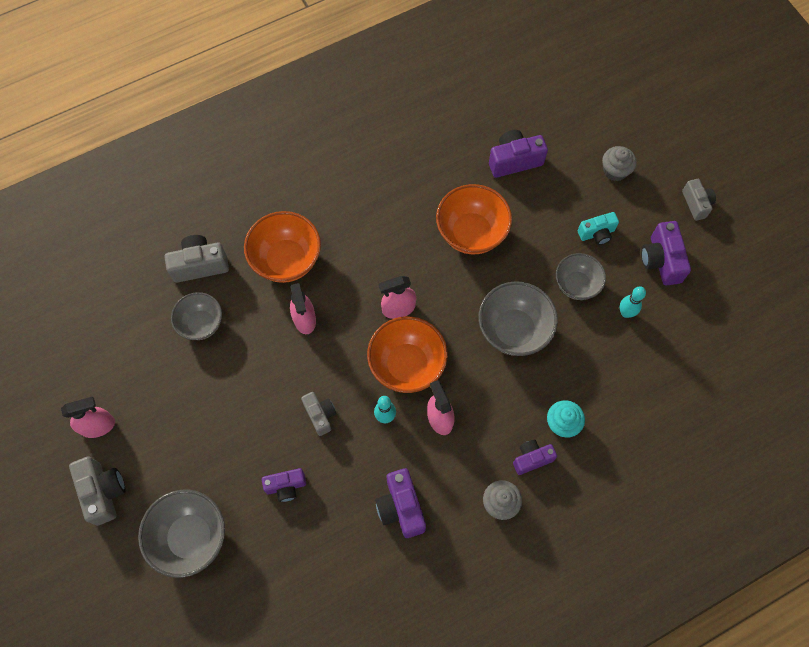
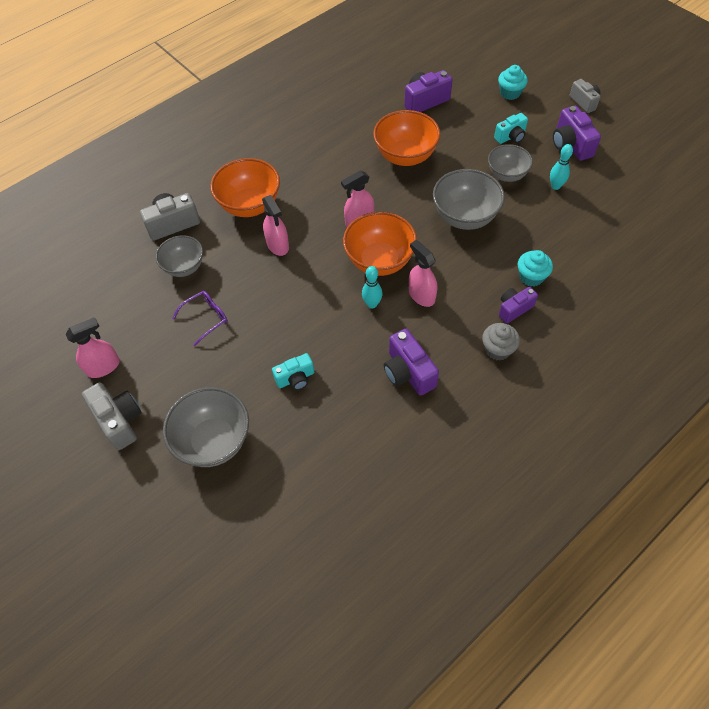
camera: 10 degrees left, 10 degrees down
(211, 392) = (206, 318): none -> purple glasses
(286, 486) = (295, 378): purple camera -> turquoise camera
(320, 415) = (312, 315): grey camera -> none
(615, 171) = (510, 93): grey cupcake -> turquoise cupcake

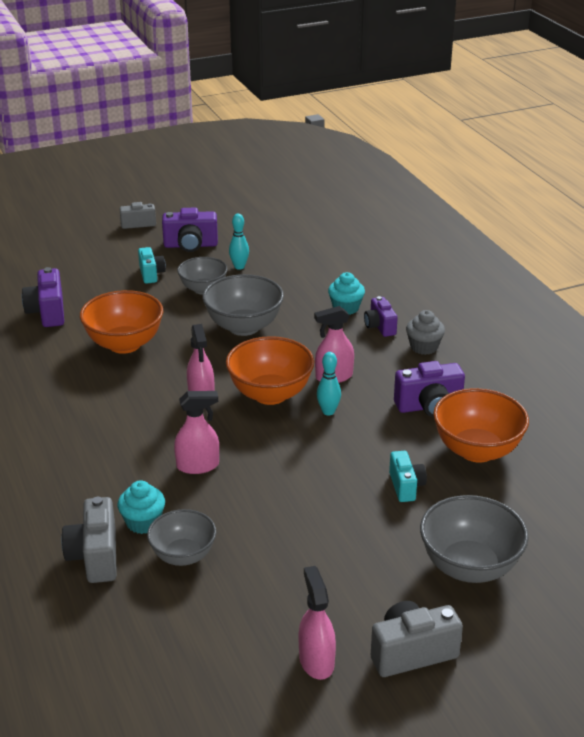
camera: 75 degrees left, 25 degrees down
(206, 318) = (281, 547): purple glasses -> none
(250, 205) = (113, 478): orange bowl -> orange bowl (477, 450)
(510, 93) = (85, 259): turquoise cupcake -> turquoise cupcake (143, 522)

